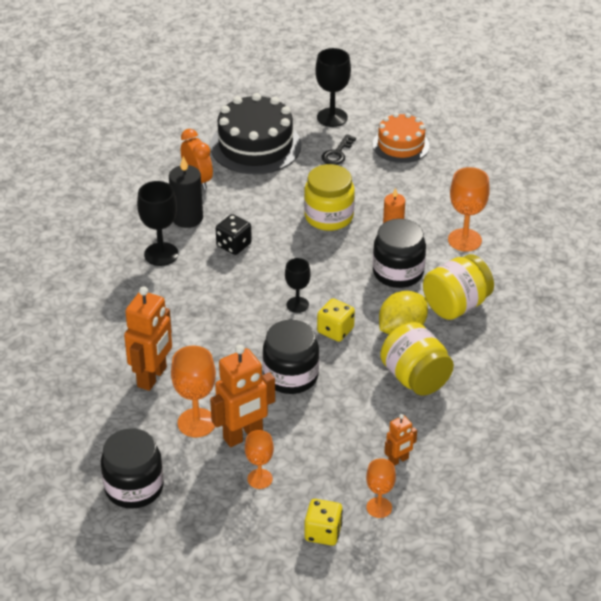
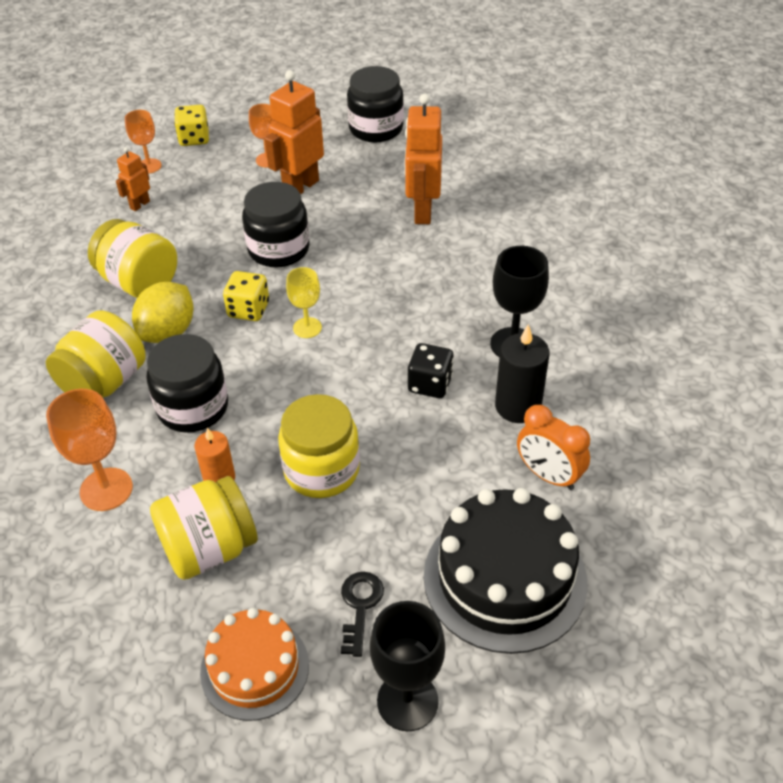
camera: 160 degrees right, 5 degrees up
(196, 423) = (352, 186): orange goblet -> none
(297, 305) = (307, 328): black goblet -> yellow goblet
(409, 196) = (209, 549): none -> yellow jar

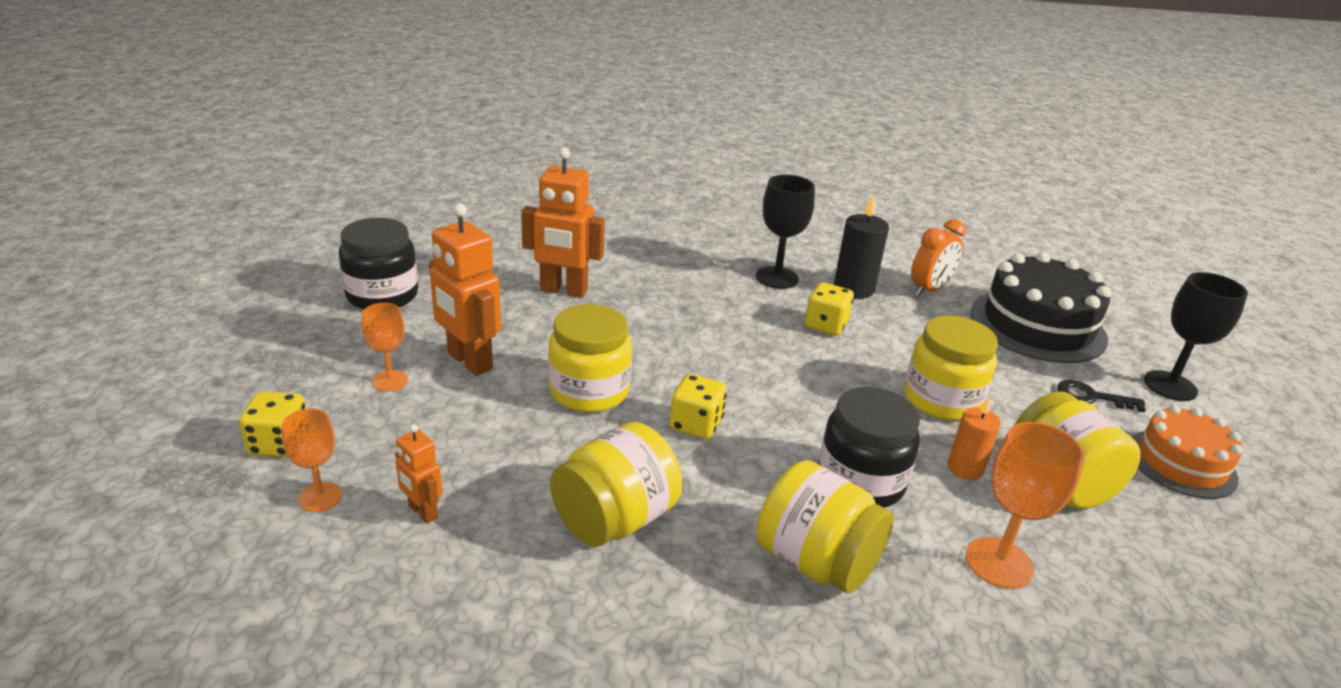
camera: 85 degrees left, 15 degrees down
(168, 332) = (725, 495): yellow lemon -> none
(278, 249) = (589, 391): black jar -> yellow jar
(307, 328) = (735, 385): yellow goblet -> none
(430, 384) = (825, 325): black dice -> yellow dice

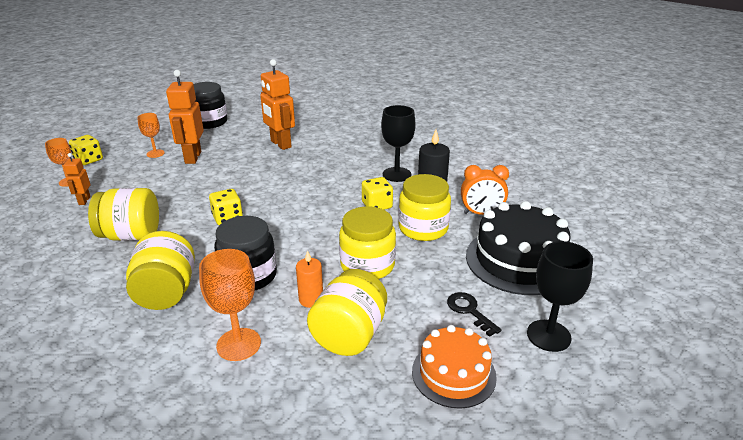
camera: 45 degrees right, 0 degrees up
(589, 391) = (213, 186): yellow jar -> yellow jar (423, 228)

